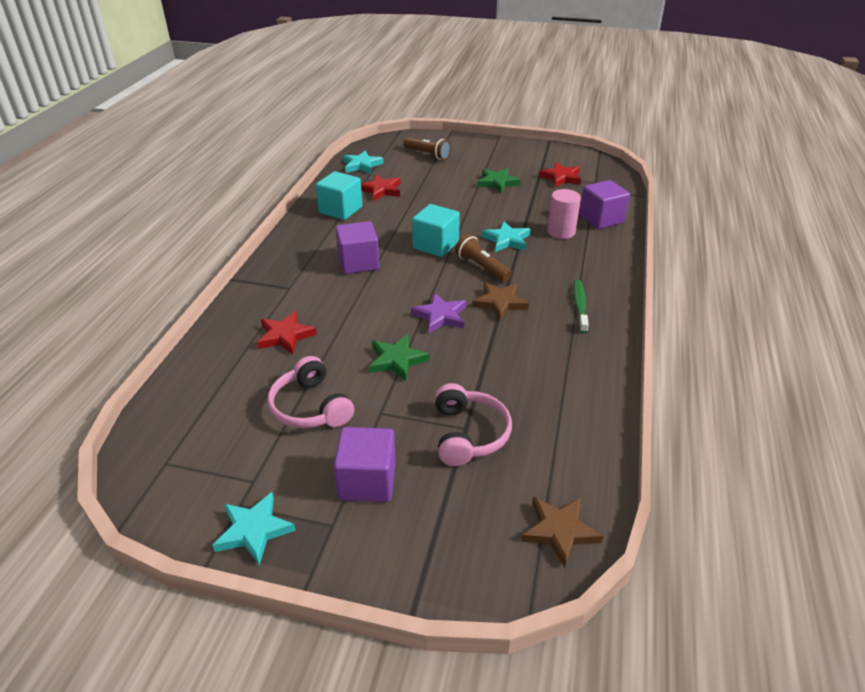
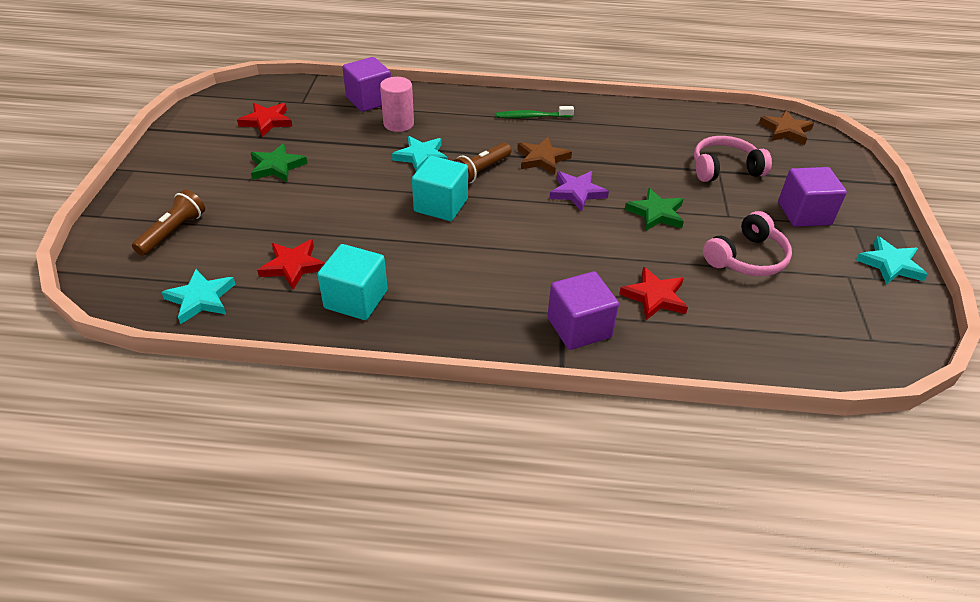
camera: 100 degrees left, 5 degrees up
(358, 263) = (493, 262): purple cube -> purple cube (579, 327)

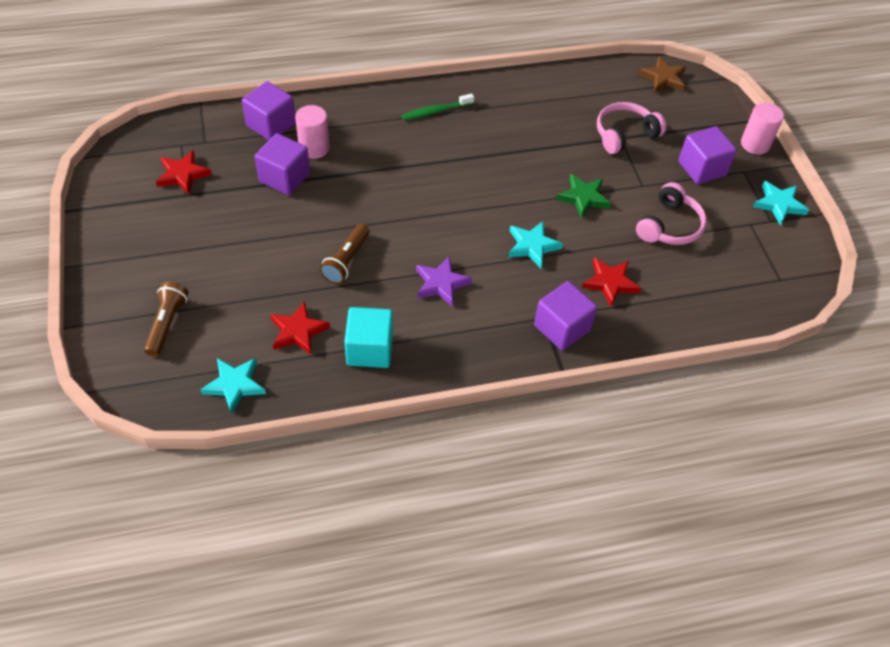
camera: 20 degrees left, 10 degrees up
(277, 167) = (223, 227): green star -> none
(357, 140) = (284, 177): none -> purple cube
(421, 157) = (354, 183): turquoise star -> turquoise star (532, 246)
(441, 205) = (397, 234): turquoise cube -> none
(481, 171) = (416, 187): brown flashlight -> brown flashlight (346, 261)
(542, 159) = (464, 159): brown star -> none
(577, 192) = (509, 191): purple star -> purple star (441, 283)
(876, 204) = (755, 144): none -> pink cylinder

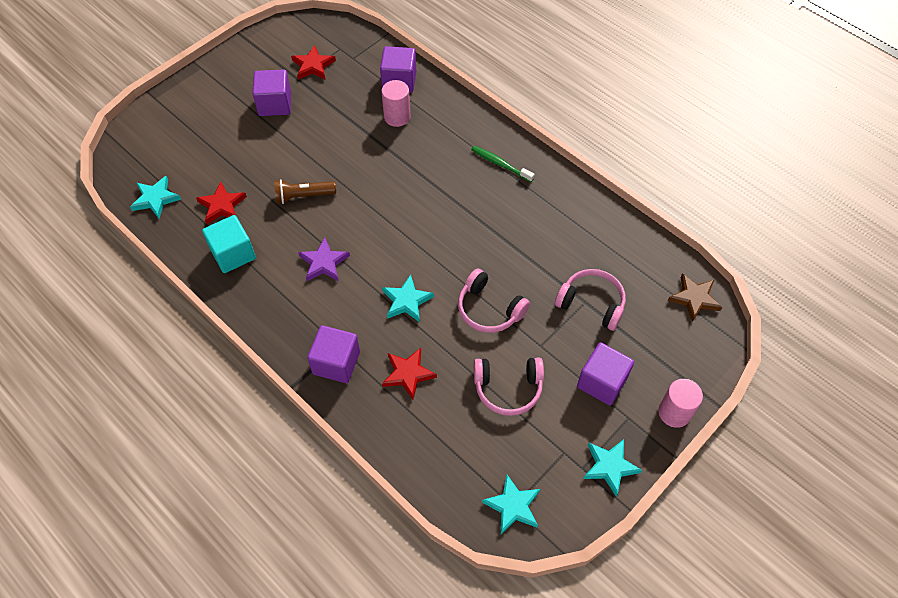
camera: 60 degrees right, 5 degrees up
(167, 324) = (182, 136): brown flashlight -> none
(284, 177) = (354, 118): purple cube -> purple cube (275, 104)
(583, 197) = (489, 309): green star -> pink headphones
(779, 279) = (513, 506): none -> turquoise star

